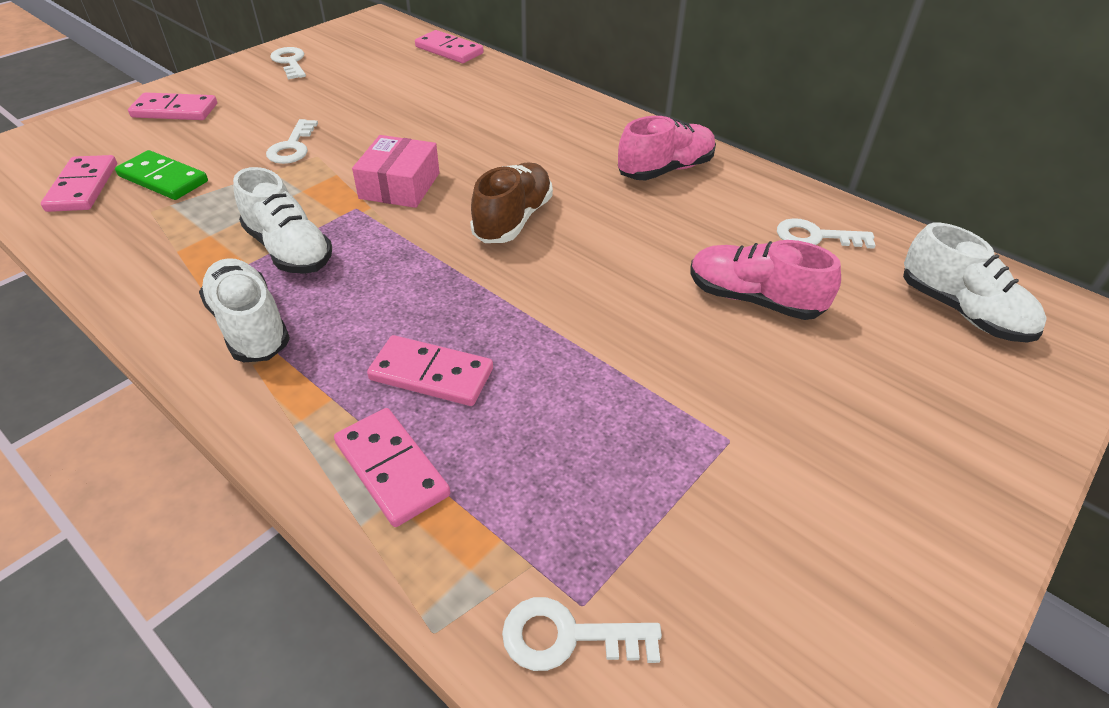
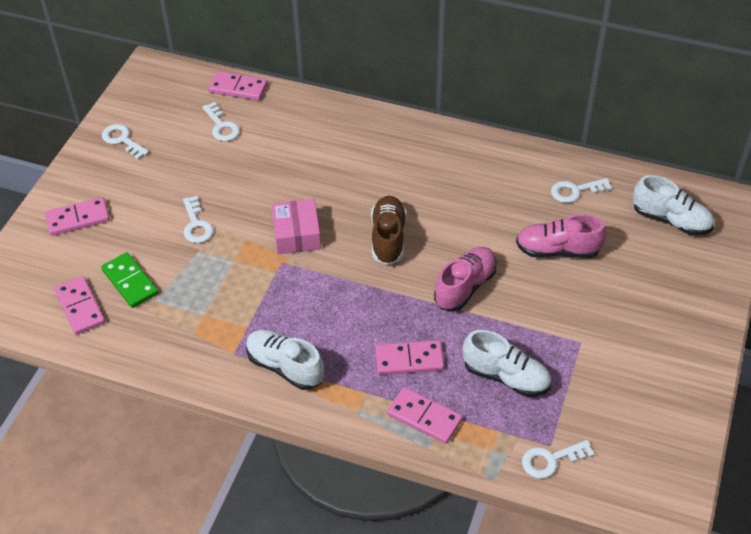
camera: 20 degrees left, 5 degrees up
(163, 179) = (130, 282): green domino -> green domino turned 45 degrees clockwise
(289, 250) = (264, 308): white shoe -> white shoe (506, 377)
(403, 74) = (221, 126): none -> white key
(665, 170) = (461, 164): pink shoe -> pink shoe (465, 287)

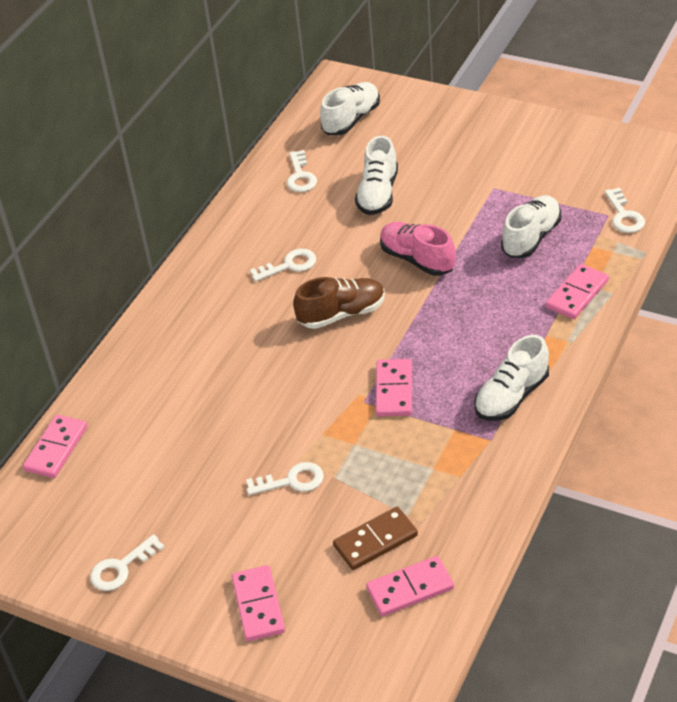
camera: 80 degrees left, 5 degrees down
(130, 282) = (375, 540): green domino -> brown domino
(221, 126) = (124, 463): white key -> white key (289, 265)
(296, 234) = (323, 389): pink box -> none
(388, 238) = (342, 314): brown shoe -> brown shoe turned 150 degrees clockwise
(409, 360) = (507, 302): pink domino -> pink domino (394, 390)
(557, 250) = (378, 194): pink shoe -> white shoe

